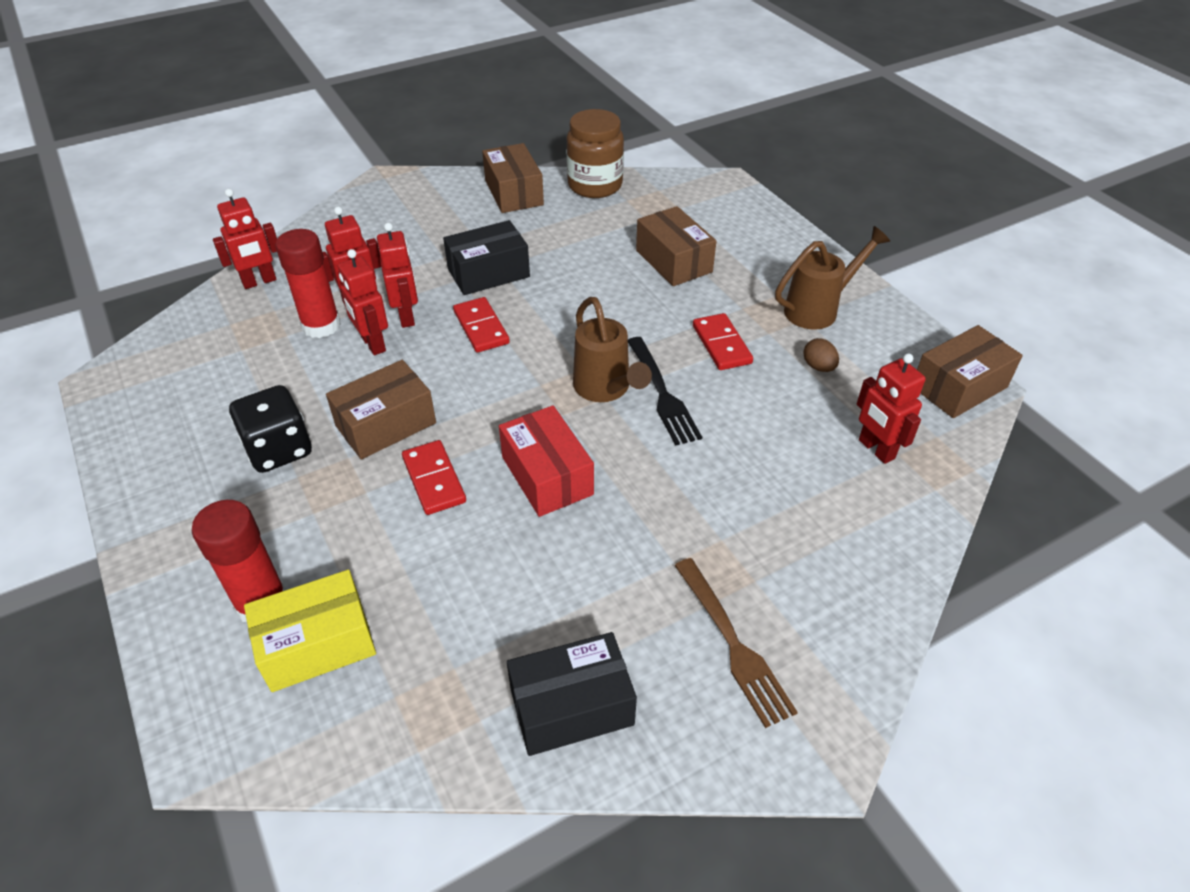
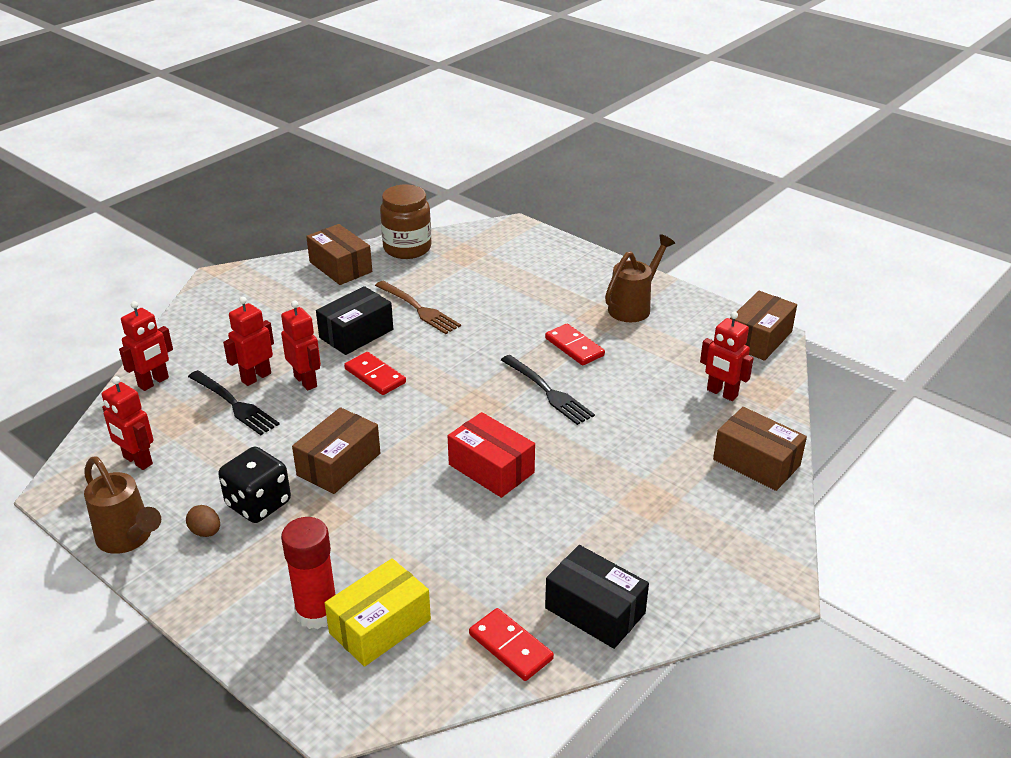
camera: 20 degrees left, 10 degrees down
(321, 325) = (234, 404): red glue stick -> black fork
(373, 344) = (289, 408): red robot -> red robot (137, 461)
(434, 480) = (403, 493): red domino -> red domino (510, 647)
(571, 706) = (595, 610): black box -> black box turned 75 degrees clockwise
(606, 390) = (503, 399): brown watering can -> brown watering can (129, 539)
(674, 261) = (504, 294): brown box -> brown box (756, 462)
(733, 644) = (686, 541): brown fork -> brown fork (418, 309)
(818, 367) = (654, 347): brown egg -> brown egg (206, 532)

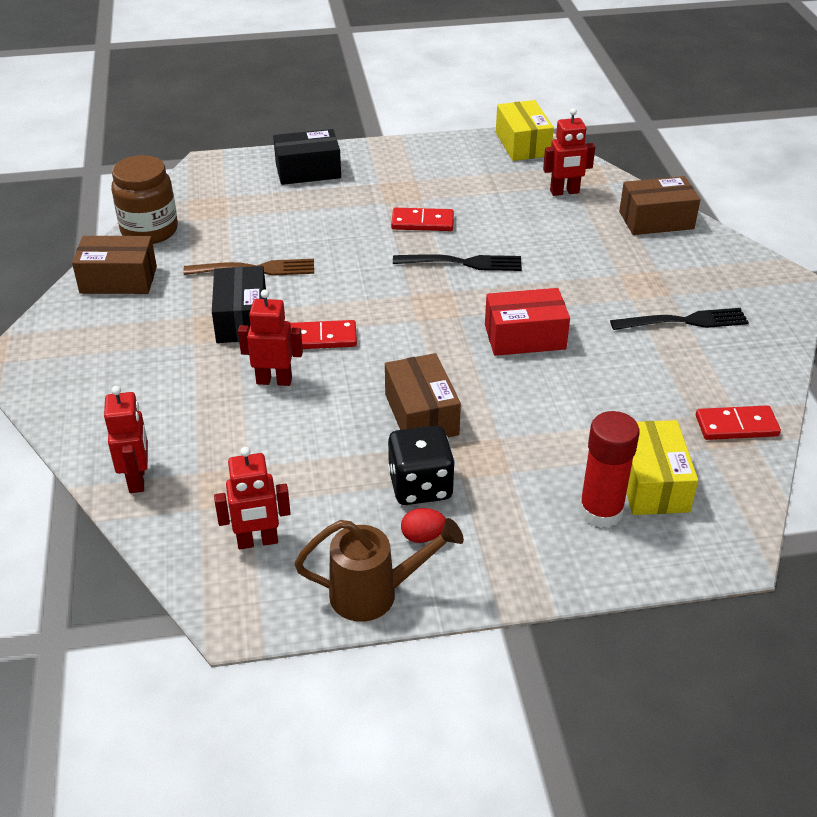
camera: 50 degrees left, 5 degrees up
(206, 532) = (423, 536): brown egg -> red egg
(234, 404) = (250, 439): black fork -> black fork (684, 321)
(256, 377) = (225, 408): red robot -> none
(595, 610) = (736, 368): black box -> black box (308, 171)
(634, 306) = (409, 170): brown watering can -> none
(759, 339) = (522, 144): brown box -> yellow box

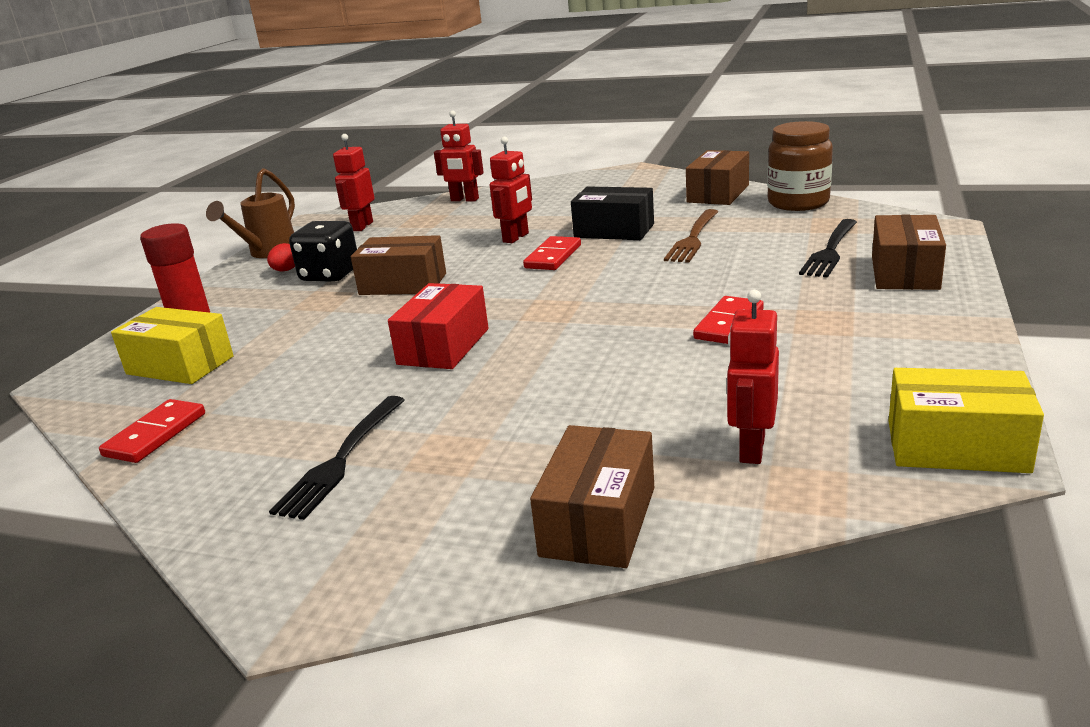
camera: 120 degrees right, 15 degrees down
(308, 171) = (904, 273): black box -> brown box
(462, 263) = (616, 335): black fork -> black fork (830, 250)

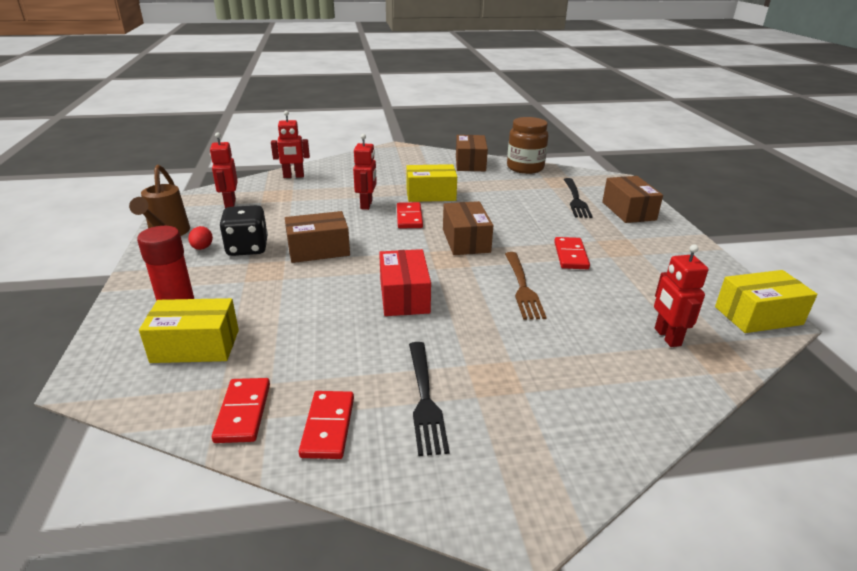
camera: 30 degrees left, 5 degrees up
(215, 465) = (328, 427): none -> red domino
(598, 521) = (637, 404): brown box -> brown box (466, 241)
(614, 231) = (431, 195): black box -> yellow box
(693, 238) = (488, 197): brown fork -> brown fork (522, 287)

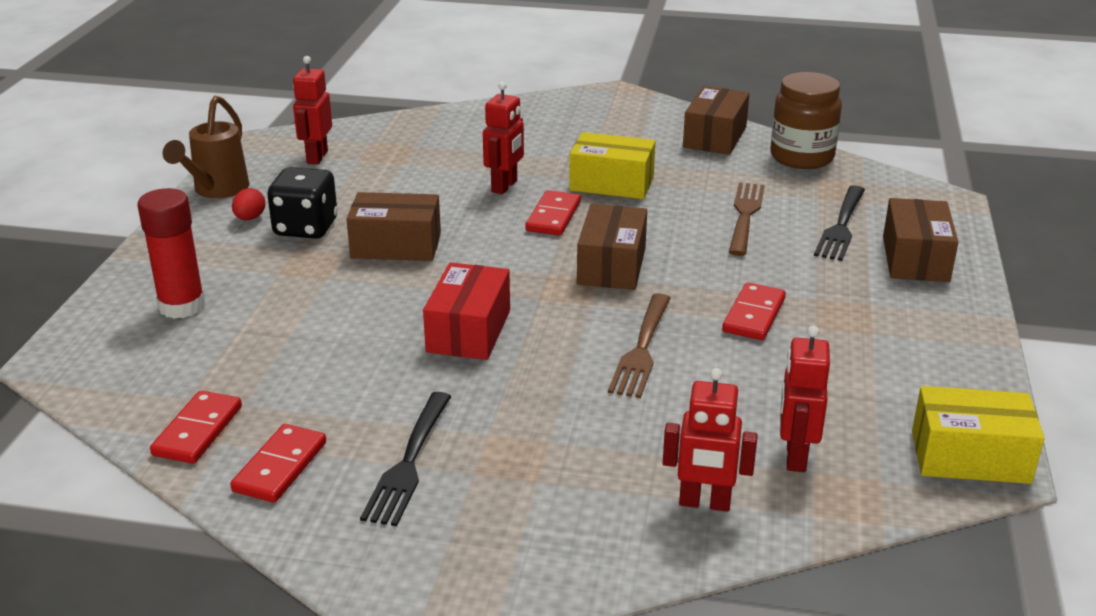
camera: 20 degrees right, 0 degrees up
(195, 346) = (183, 345): yellow box -> none
(293, 176) = (427, 124): red robot -> red robot (704, 503)
(520, 201) = (745, 216): none -> brown fork

